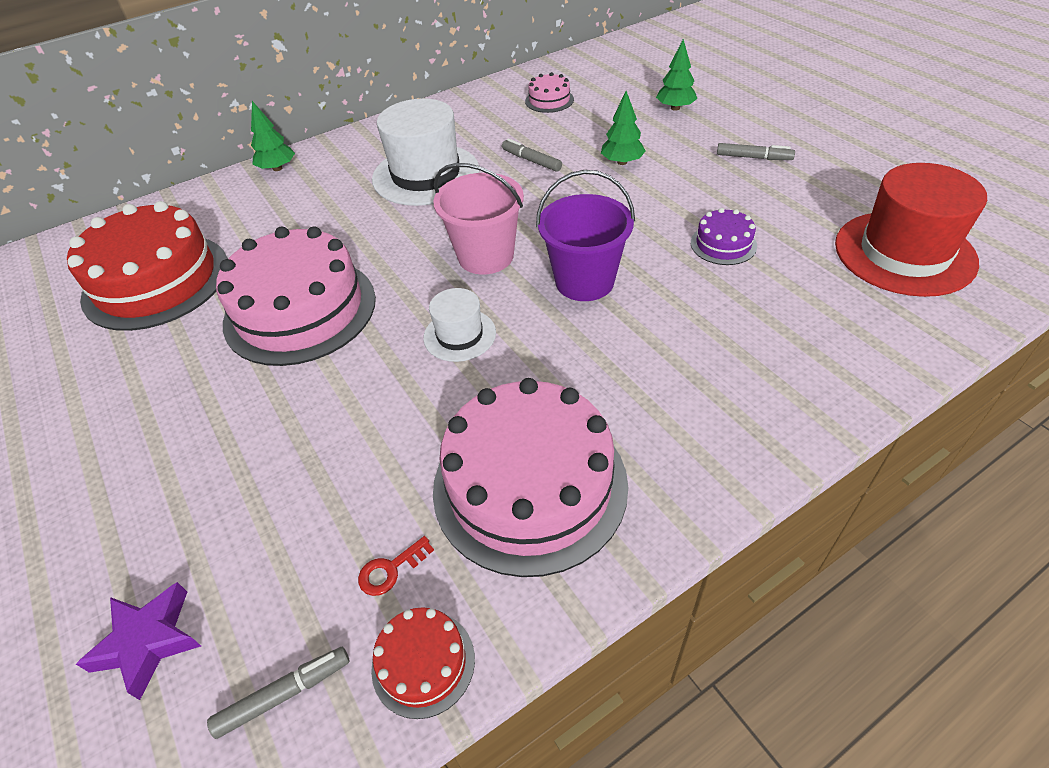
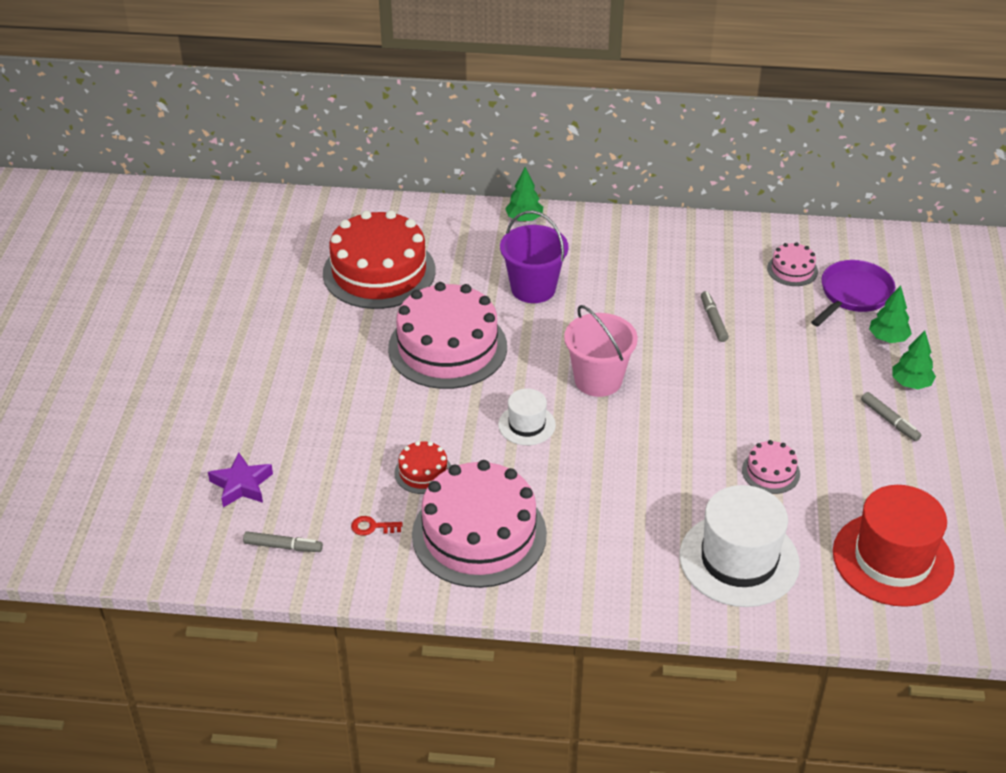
camera: 35 degrees right, 5 degrees down
(423, 663) = (352, 575): red cake -> red cake (423, 472)
(426, 174) = (623, 287): white hat -> white hat (739, 560)
(584, 281) = (643, 438): purple bucket -> purple bucket (533, 288)
(614, 94) = (853, 294): none -> purple pan
(622, 162) = (780, 363): green tree -> green tree (911, 383)
(723, 244) = (770, 472): purple cake -> pink cake

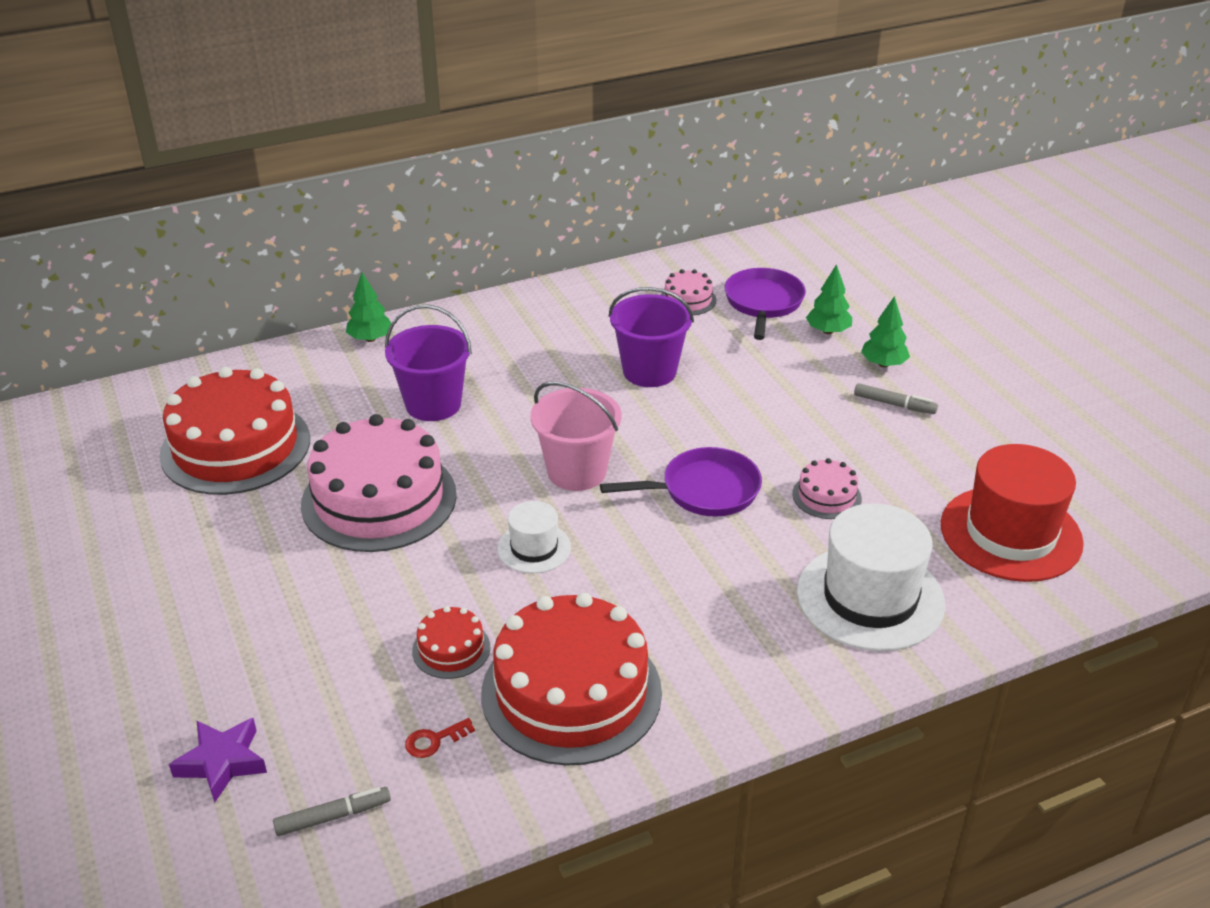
camera: 30 degrees left, 5 degrees down
(479, 534) = (571, 692): pink cake -> red cake
(680, 431) = (704, 490): none -> purple pan
(713, 320) = (649, 371): grey marker -> purple bucket

